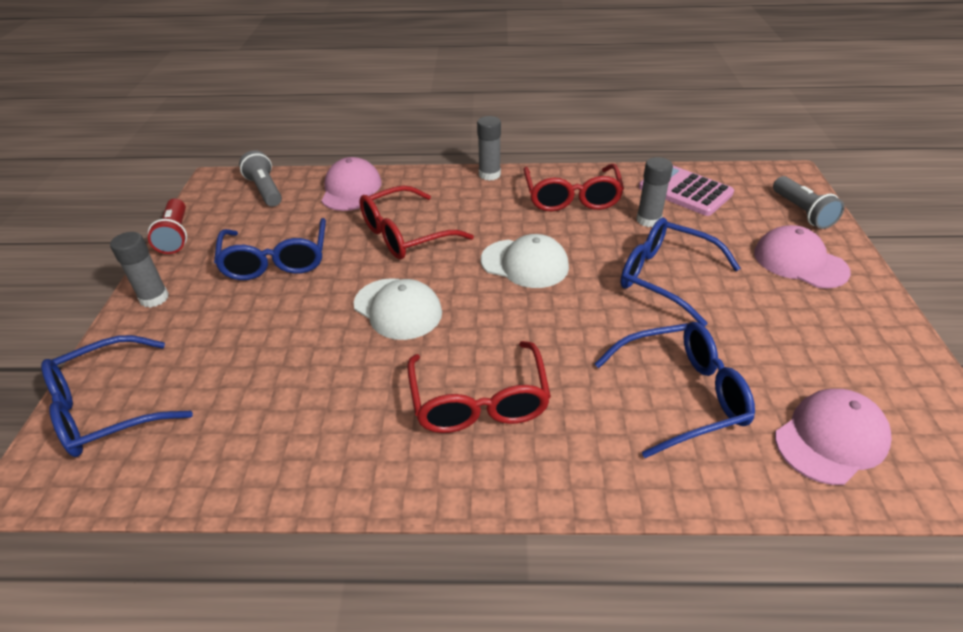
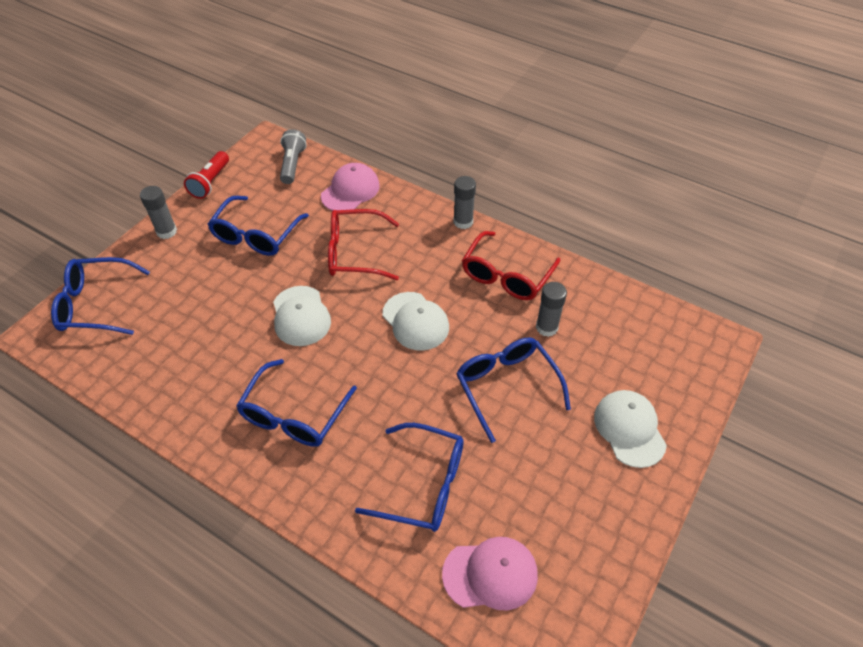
camera: 30 degrees right, 10 degrees up
(479, 401) = (293, 415): red glasses -> blue glasses
(685, 191) = (607, 313): pink calculator -> none
(799, 262) = (629, 429): pink cap -> white cap
(802, 212) = (687, 384): grey flashlight -> none

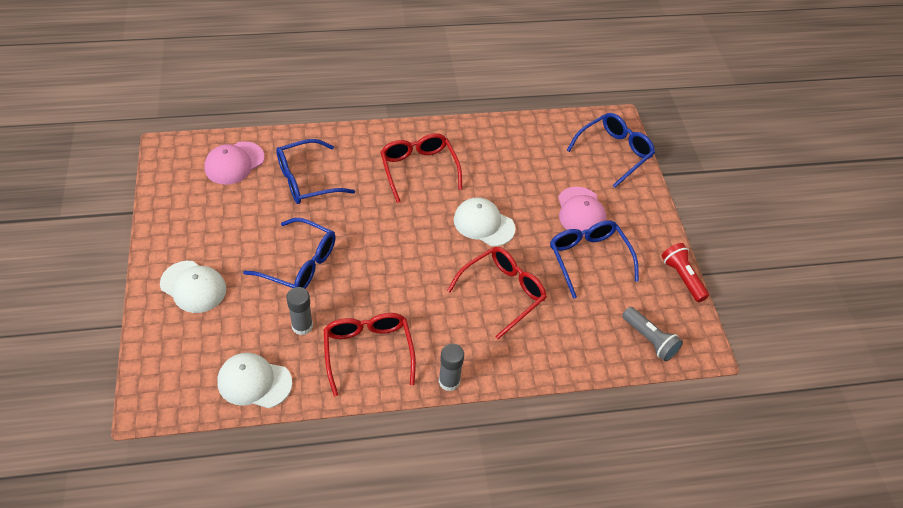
camera: 135 degrees right, 0 degrees up
(166, 231) = (649, 220): grey glue stick -> none
(293, 415) = (418, 169): blue glasses -> red glasses
(350, 191) = (572, 347): pink cap -> pink cap (581, 212)
(415, 321) = (403, 269): white cap -> white cap (254, 382)

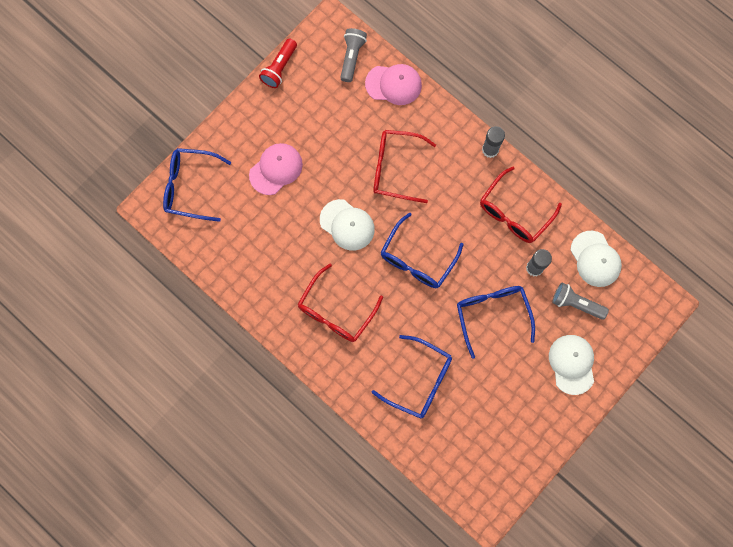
camera: 125 degrees left, 25 degrees up
(234, 163) = (452, 449): pink cap -> pink cap (393, 84)
(235, 332) = (576, 304): none -> grey flashlight
(483, 224) = (347, 225): white cap -> white cap turned 45 degrees counterclockwise
(588, 258) = (316, 136): blue glasses -> blue glasses (417, 259)

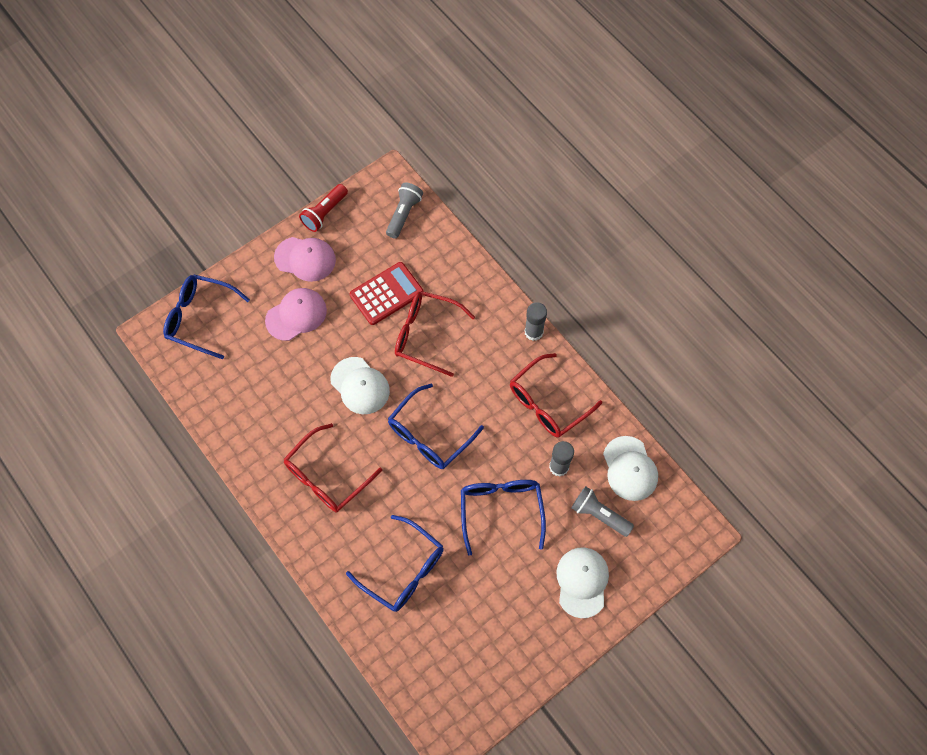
camera: 10 degrees right, 10 degrees down
(352, 136) = (386, 294): none -> red calculator
(393, 84) = (442, 248): pink cap -> pink cap (305, 259)

